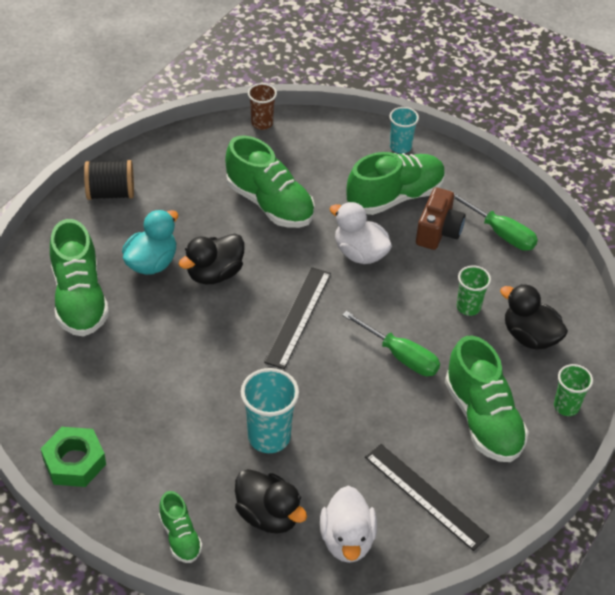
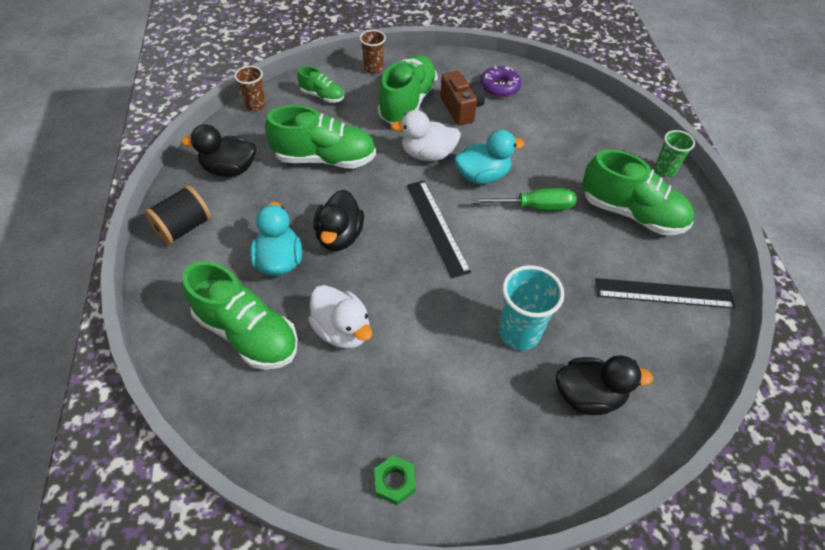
camera: 40 degrees left, 5 degrees up
(74, 462) = (394, 482): green nut -> green nut, size x0.62
(180, 536) = (549, 472): green shoe -> green shoe (322, 96)
(347, 540) = (658, 368): white duck -> white duck (342, 330)
(386, 301) = (482, 176): none -> turquoise duck
(400, 147) = (373, 69): turquoise cup -> brown cup
(468, 307) = (536, 146): green cup -> none
(500, 233) = (499, 87): green screwdriver -> purple donut
(529, 336) = (592, 140): black duck -> black duck (229, 169)

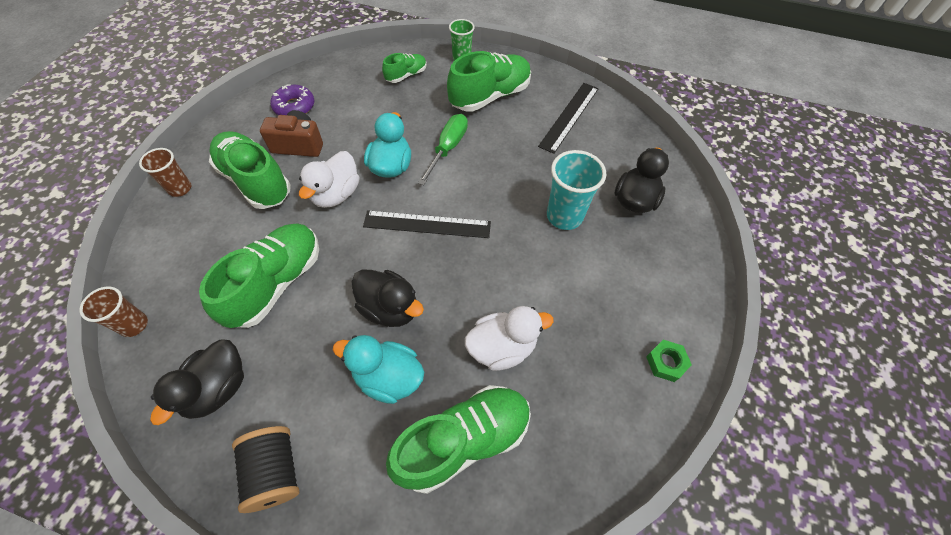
camera: 65 degrees left, 5 degrees up
(322, 96) = (179, 251): green shoe -> green shoe (406, 75)

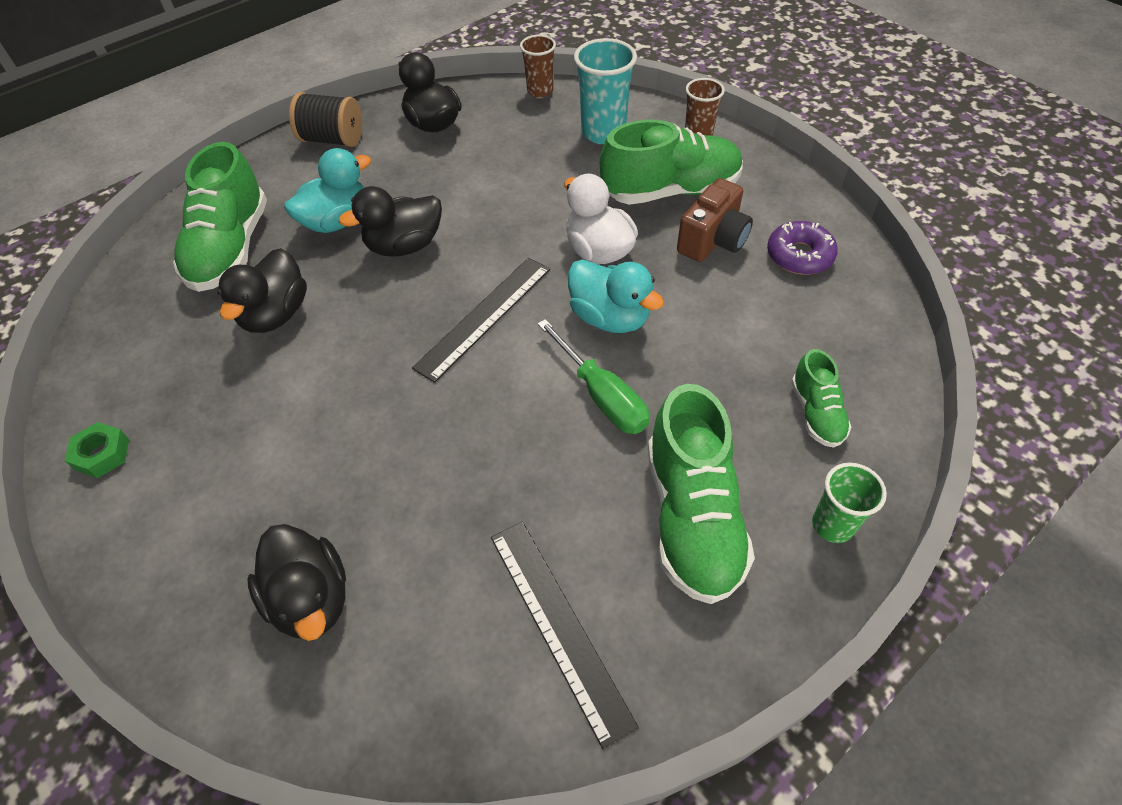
camera: 125 degrees right, 5 degrees down
(276, 283) = (510, 176): green shoe -> none
(502, 347) = (276, 314): white duck -> black duck
(564, 216) = (369, 475): turquoise cup -> turquoise cup (603, 132)

